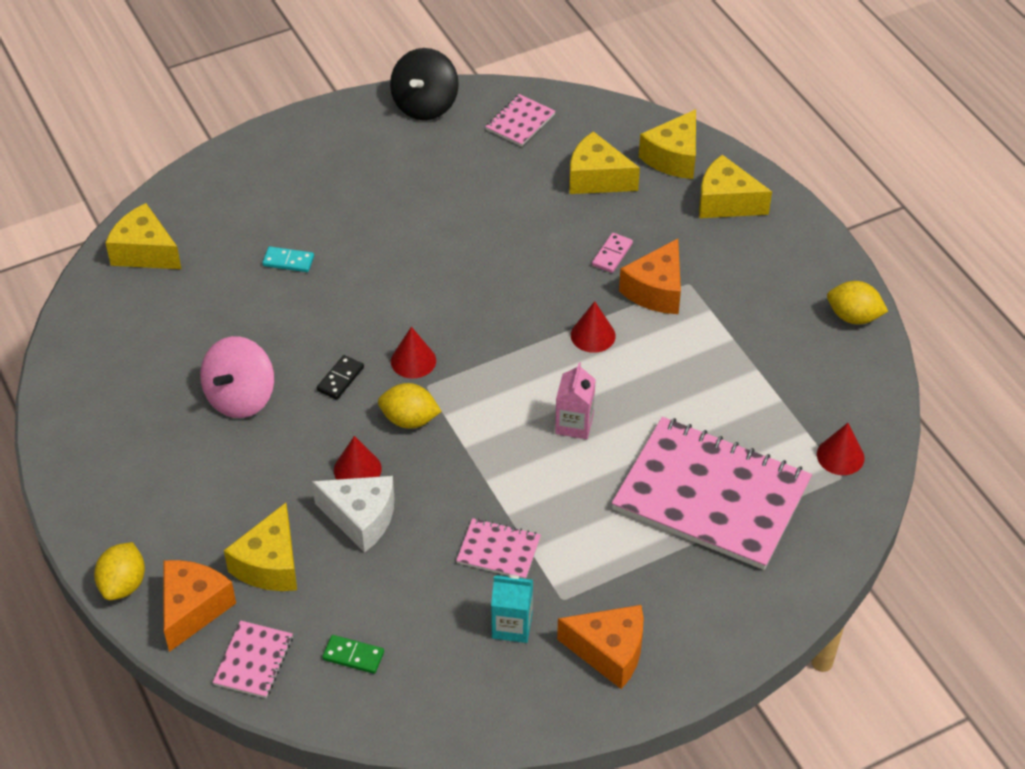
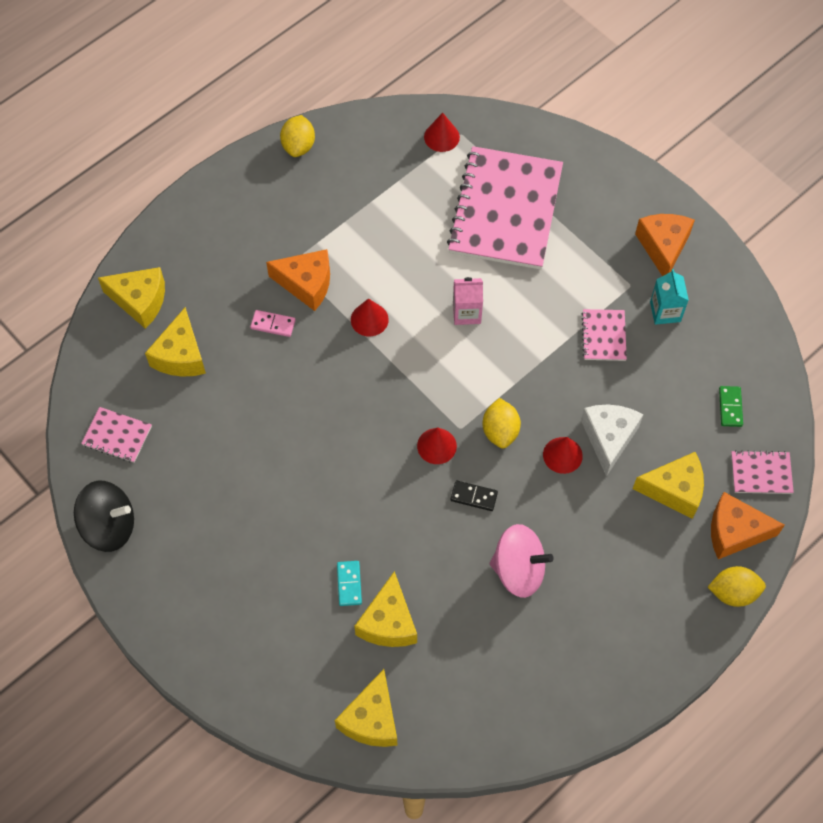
camera: 105 degrees left, 15 degrees up
(726, 202) = (188, 252): yellow cheese -> yellow cheese (388, 622)

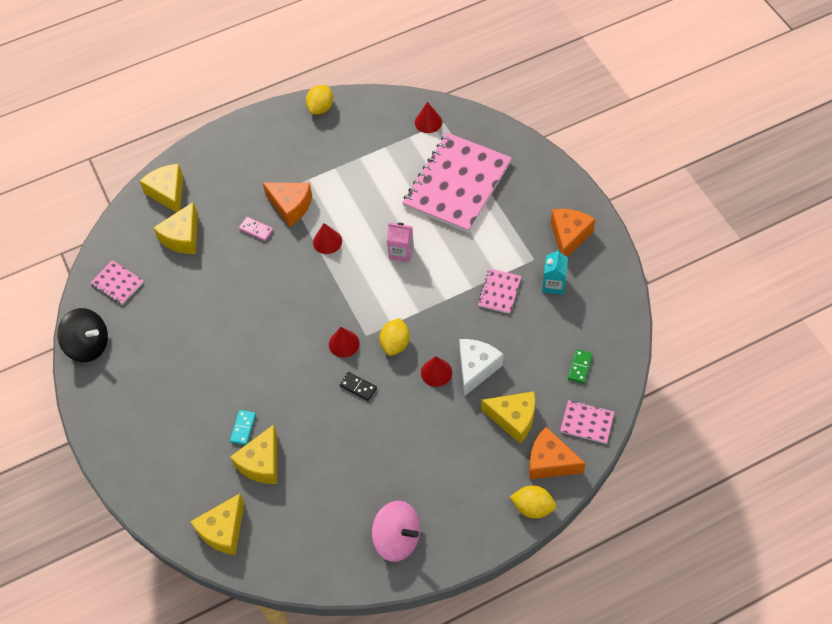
camera: 20 degrees right, 5 degrees down
(140, 301) = (168, 193): yellow cheese -> yellow cheese turned 150 degrees counterclockwise
(518, 570) = (372, 449): pink spinning top -> pink spinning top (397, 538)

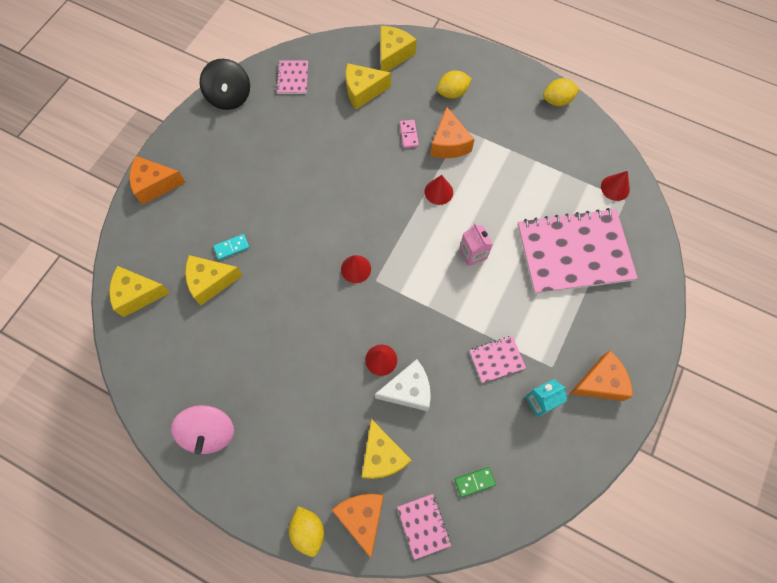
camera: 50 degrees right, 10 degrees up
(124, 458) = (155, 185): none -> orange cheese
(358, 387) = (324, 307): black domino -> none
(395, 344) = (384, 308): yellow lemon -> yellow lemon (452, 93)

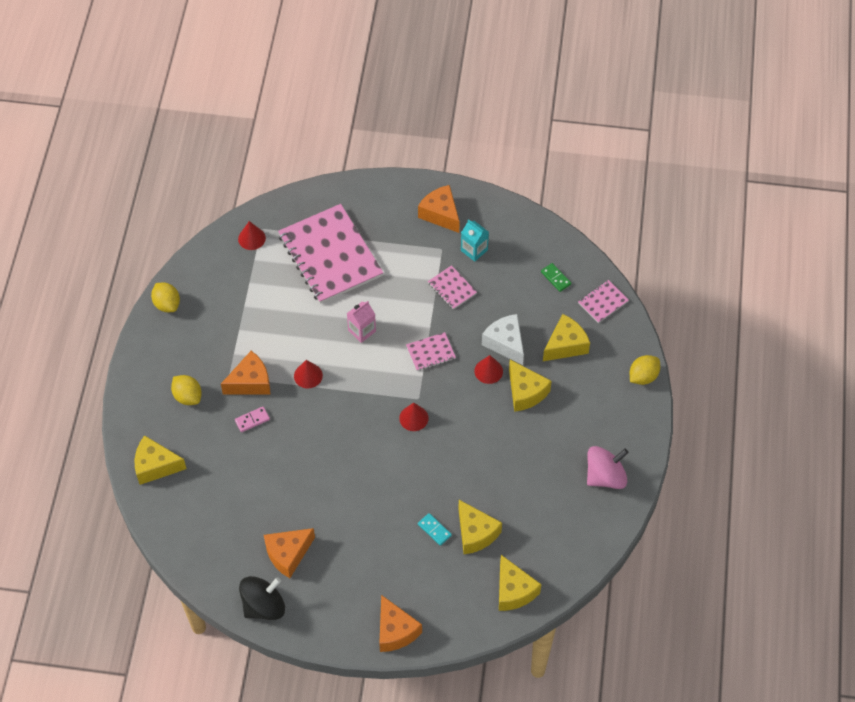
camera: 110 degrees left, 10 degrees down
(292, 78) = (218, 553): pink notebook -> pink notebook (430, 352)
(362, 517) = (616, 344): orange cheese -> orange cheese (288, 554)
(363, 91) = (212, 479): yellow cheese -> yellow cheese (525, 392)

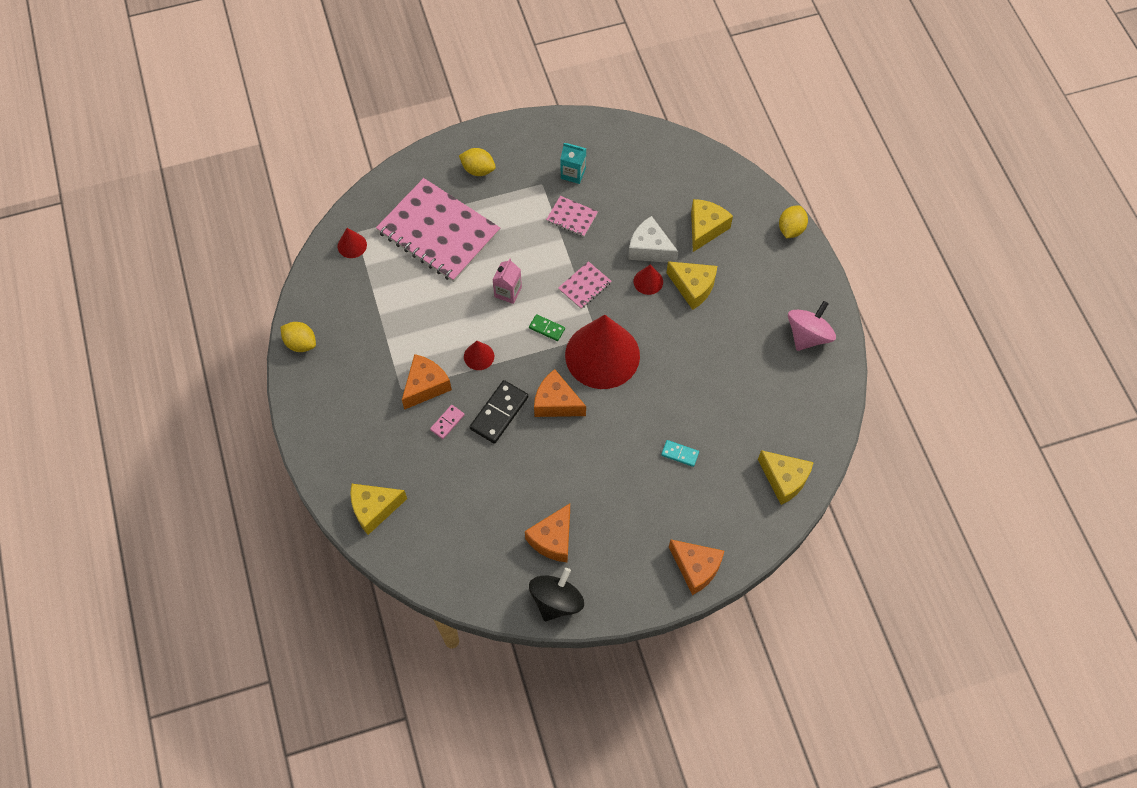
camera: 25 degrees left, 5 degrees up
(188, 396) = (370, 426): yellow lemon -> yellow lemon (478, 170)
(299, 430) = (499, 413): none -> black domino
(413, 418) = (602, 355): red cone -> red cone, size x2.44
(440, 214) = (523, 151): orange cheese -> orange cheese (556, 403)
(475, 533) = (719, 440): yellow cheese -> none
(556, 278) = (663, 170): green domino -> green domino (547, 328)
(603, 302) = (717, 175): pink notebook -> none

